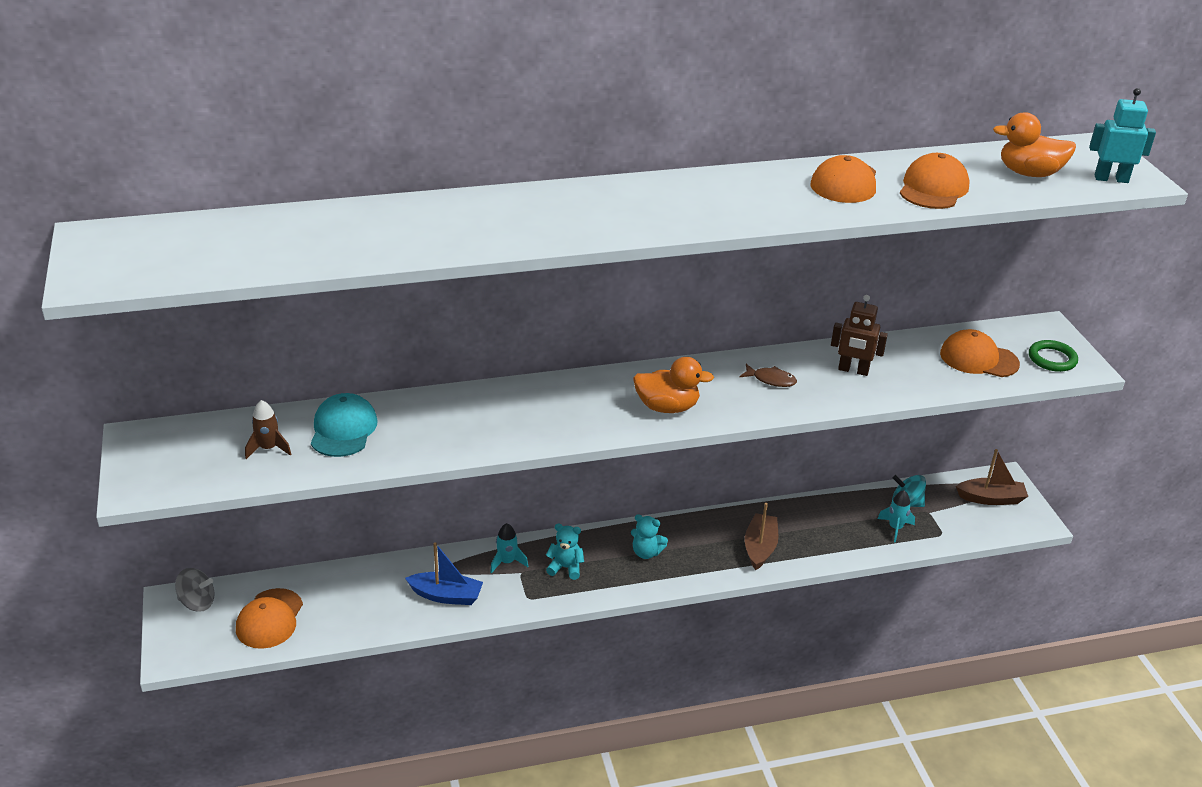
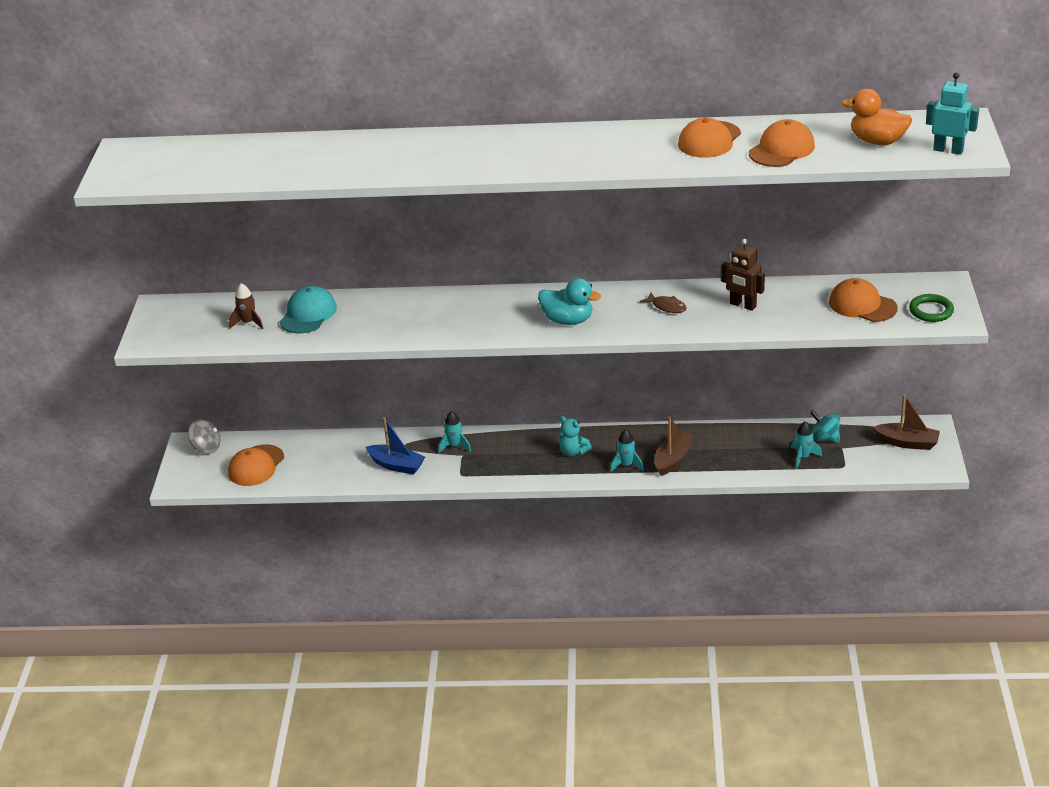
camera: 20 degrees right, 0 degrees up
(565, 567) = (501, 456): turquoise teddy bear -> none
(667, 407) = (568, 320): orange duck -> turquoise duck
(712, 561) = (626, 465): none -> turquoise rocket

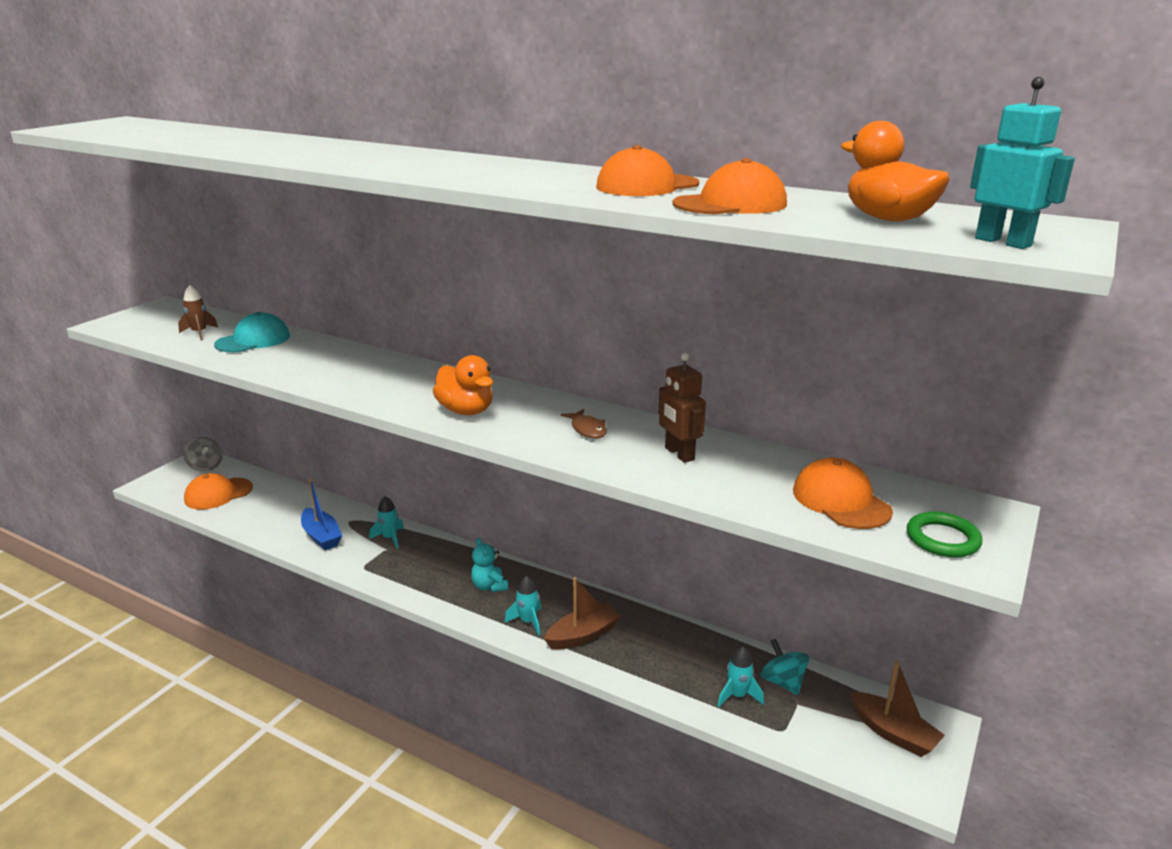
camera: 25 degrees right, 10 degrees down
(568, 320) = (466, 411): turquoise duck -> orange duck

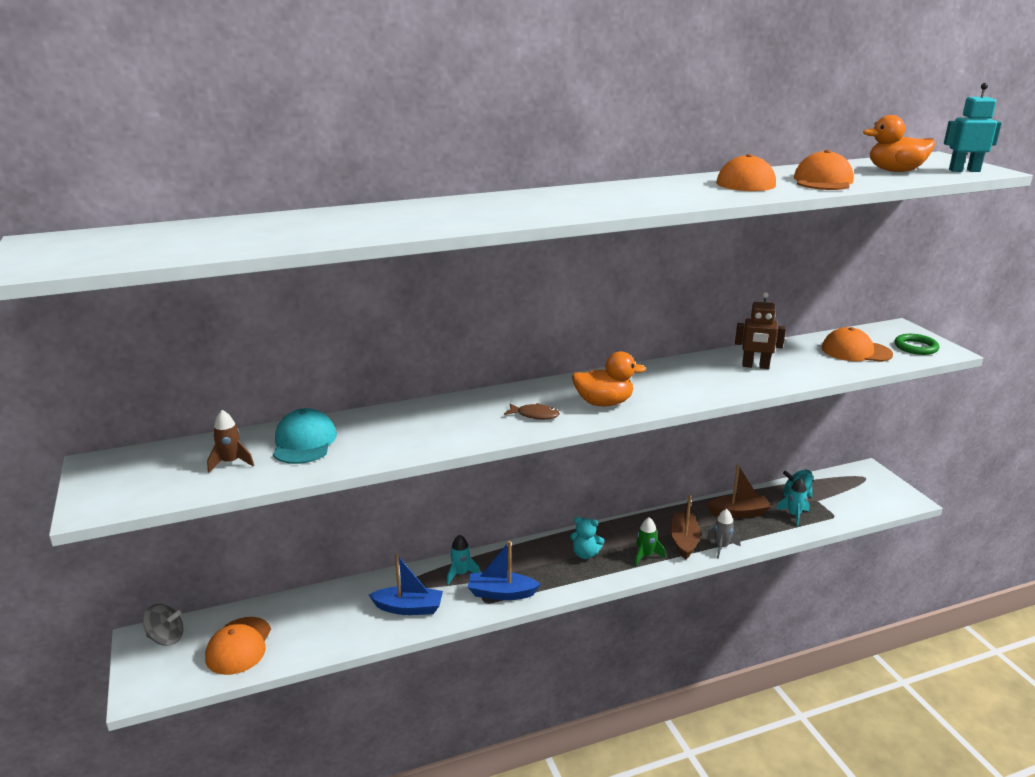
camera: 50 degrees left, 0 degrees up
(383, 568) = (501, 593): none -> blue boat
(528, 622) = (645, 556): turquoise rocket -> green rocket
(587, 429) = (688, 377): brown fish -> brown fish (535, 415)
(603, 664) = (721, 547): none -> grey rocket
(893, 733) = (863, 486): brown boat -> brown boat (738, 513)

